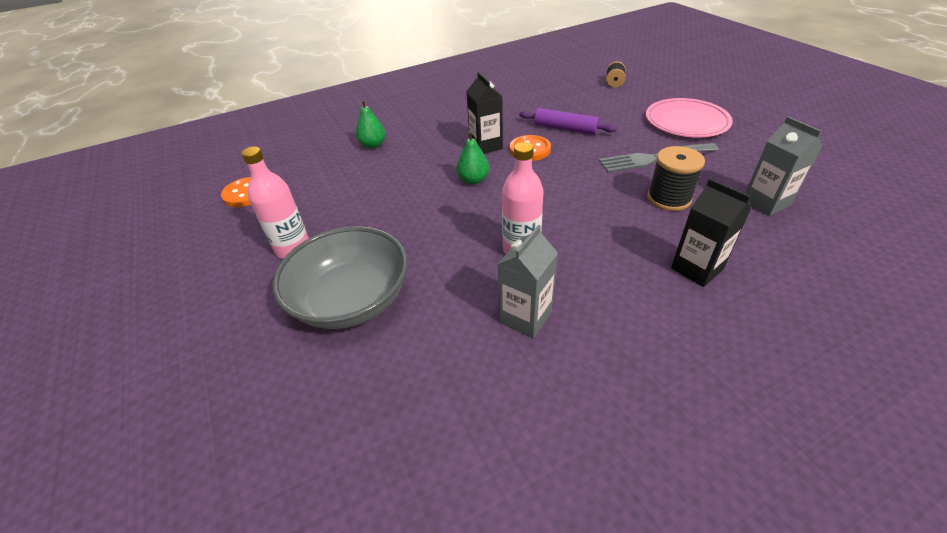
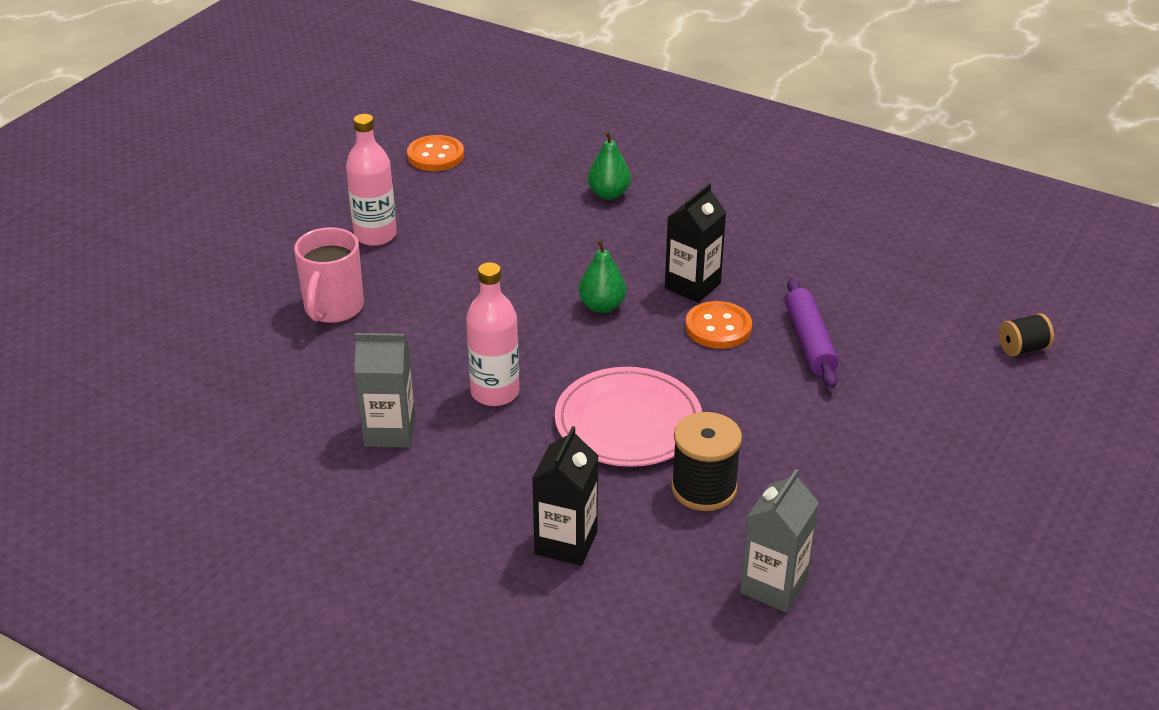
camera: 55 degrees right, 5 degrees down
(351, 300) = (333, 308): grey bowl -> pink mug
(653, 158) = (801, 450): grey fork -> none
(686, 122) = (956, 461): pink plate -> pink plate (628, 422)

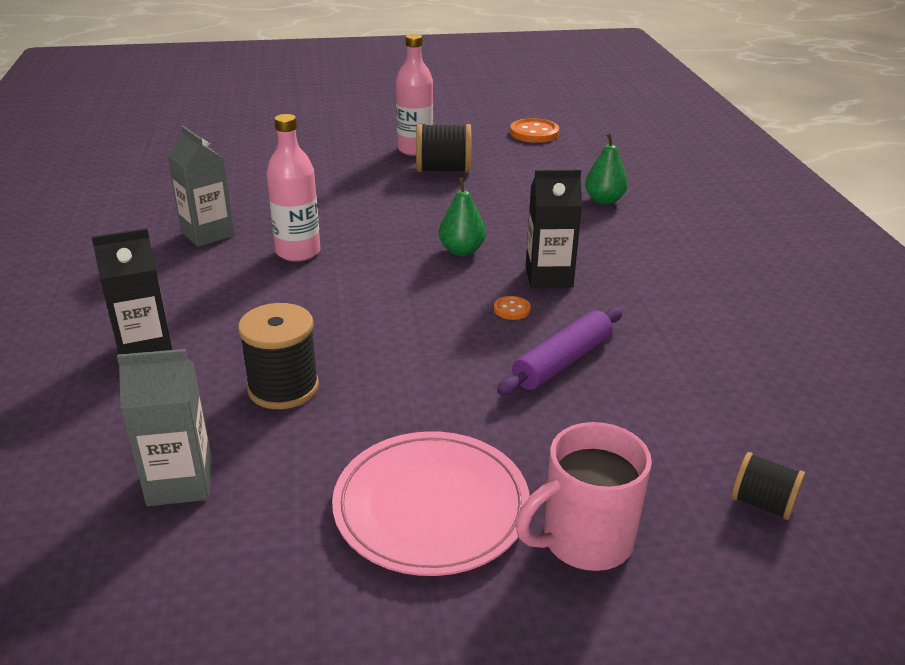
camera: 50 degrees right, 5 degrees down
(333, 308) = (317, 167): pink mug -> pink mug (584, 541)
(441, 241) = (443, 170): none -> black spool
(628, 422) = (329, 318): pink plate -> pink plate (431, 507)
(718, 327) = (512, 309): orange button -> orange button, size x0.52

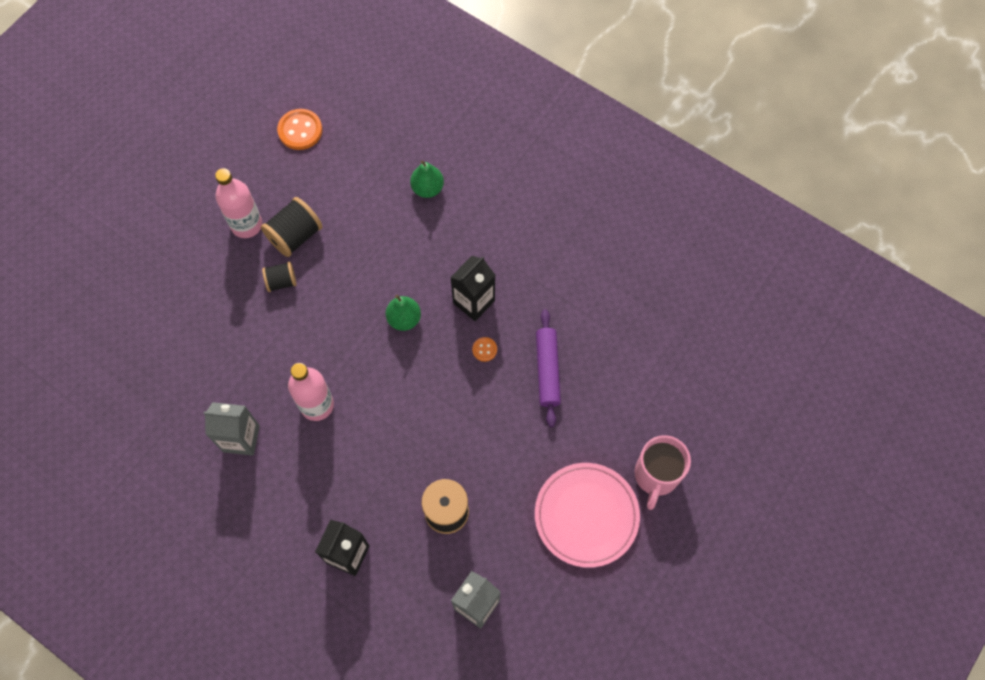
camera: 45 degrees left, 35 degrees up
(762, 503) = (699, 390): black spool -> black spool (281, 281)

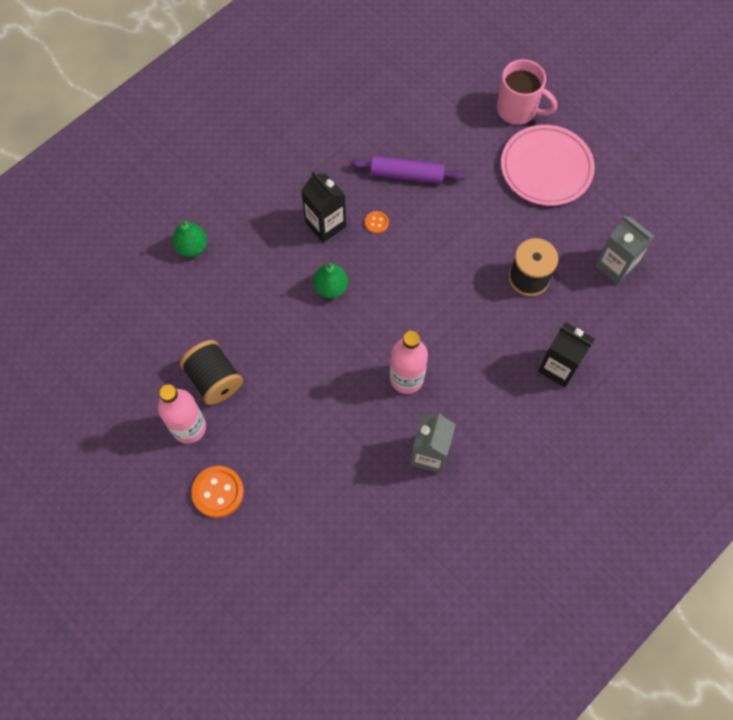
camera: 80 degrees left, 0 degrees up
(281, 281) = (264, 398): black spool -> none
(300, 130) = (87, 361): orange button -> orange button (218, 492)

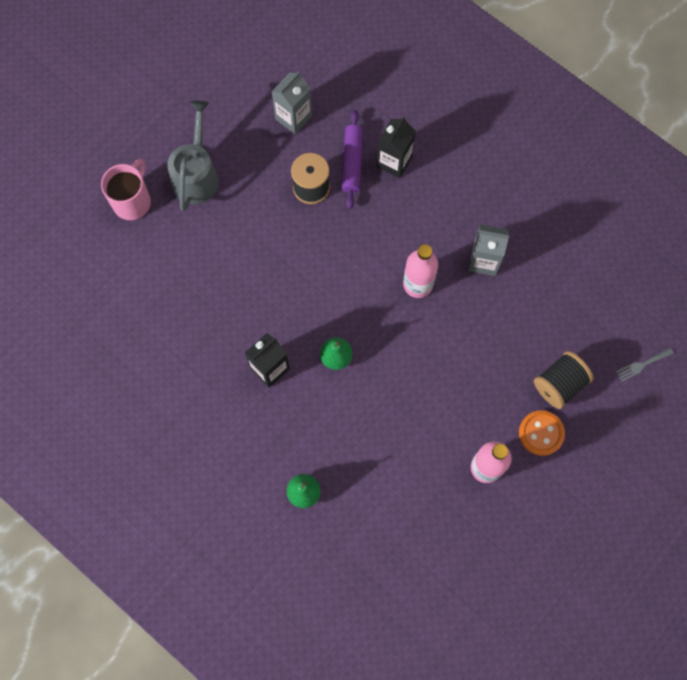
camera: 95 degrees left, 5 degrees up
(214, 379) = (437, 451): black spool -> black spool (559, 384)
(283, 624) = (642, 365): none -> grey fork
(376, 223) = (264, 322): orange button -> none
(407, 175) = (210, 298): purple rolling pin -> purple rolling pin (352, 162)
(546, 168) = (196, 175): pink plate -> grey watering can

